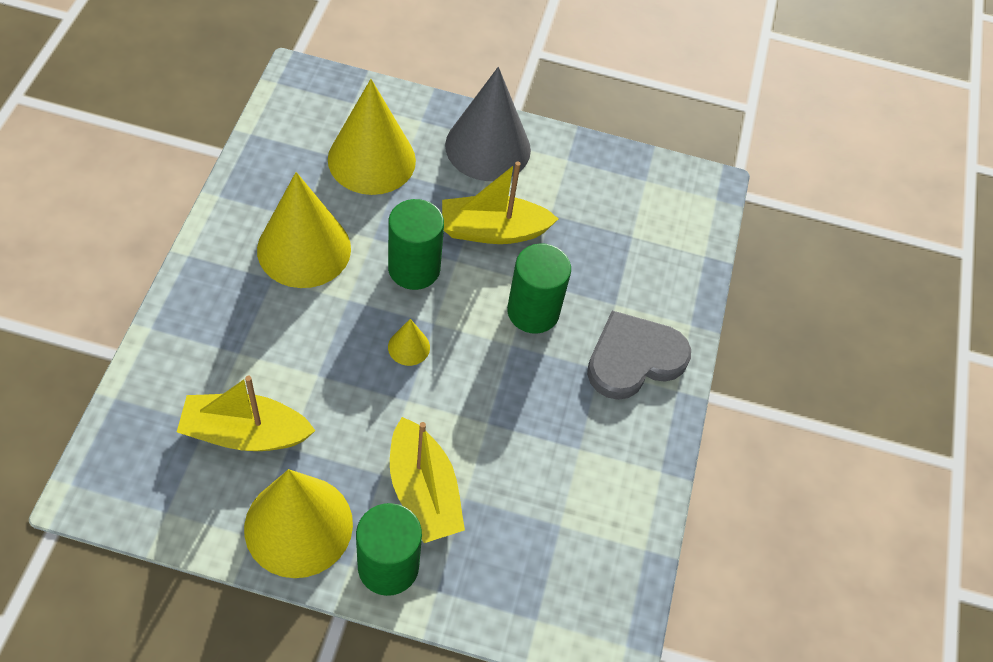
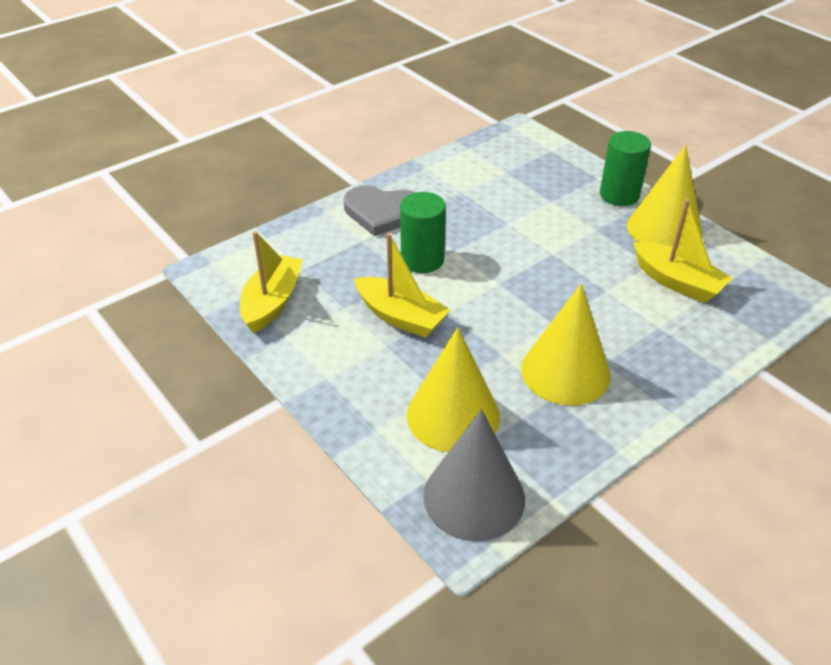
camera: 135 degrees left, 15 degrees down
(409, 347) = (528, 278): yellow cone -> none
(414, 268) = (485, 320): green cylinder -> none
(423, 491) = (575, 213): yellow boat -> yellow boat (272, 302)
(488, 147) = (340, 377): grey cone -> grey cone (474, 497)

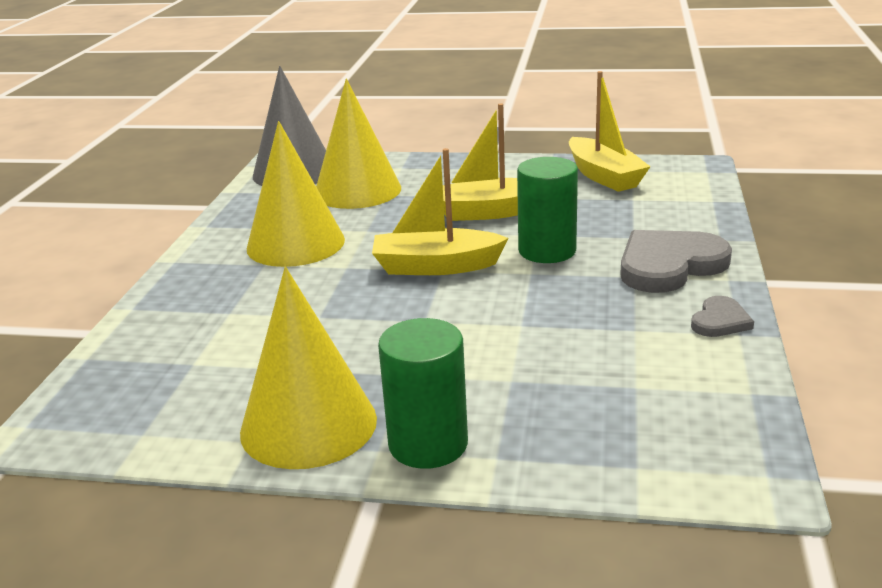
camera: 140 degrees right, 15 degrees down
(421, 175) = (720, 321): none -> grey heart
(677, 282) = (238, 364): yellow boat -> yellow boat (436, 266)

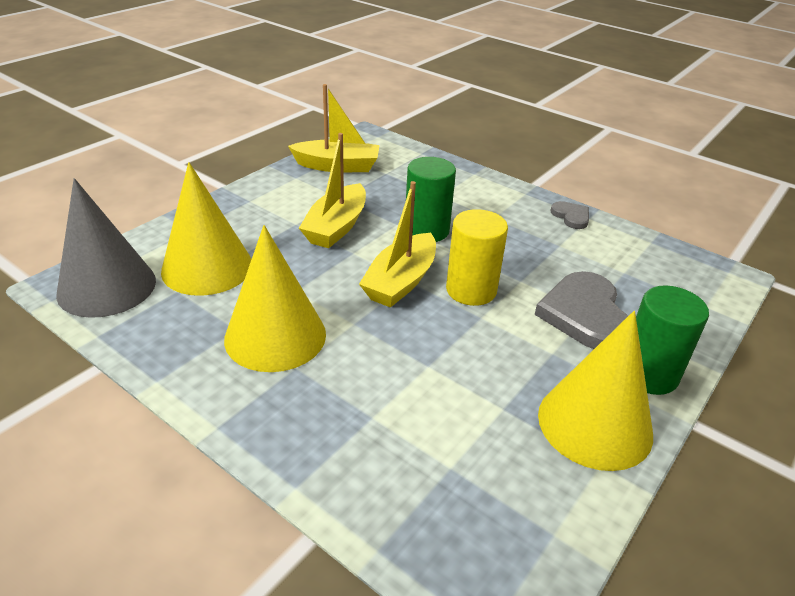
camera: 65 degrees left, 10 degrees up
(465, 303) = (471, 290): none -> yellow cylinder
(669, 265) = (491, 201): grey heart -> grey heart (584, 314)

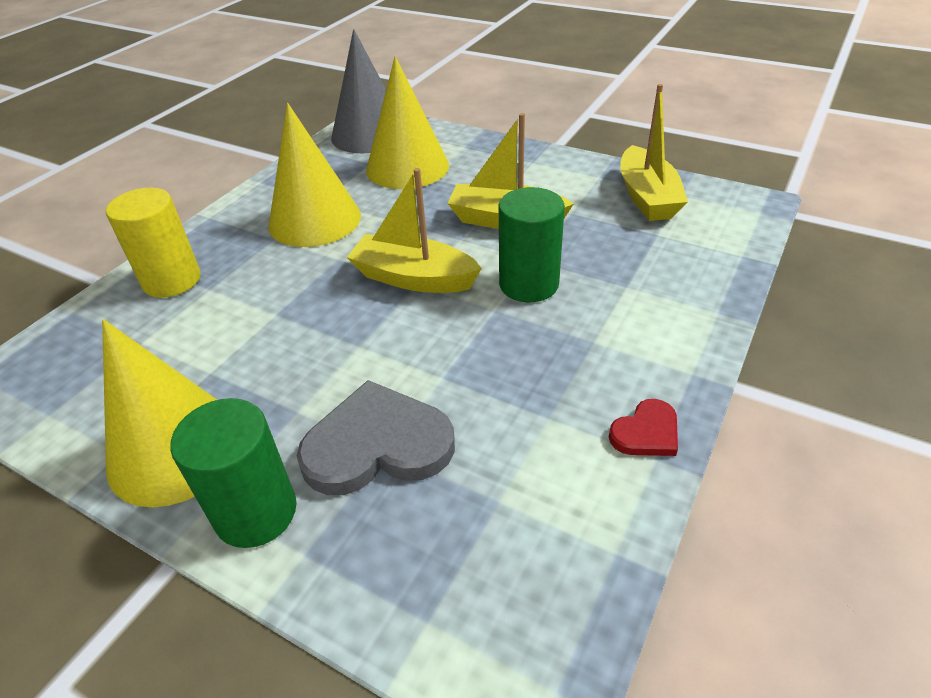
camera: 85 degrees right, 5 degrees up
(471, 290) = (410, 333): yellow cylinder -> yellow cylinder (172, 280)
(571, 216) = (646, 432): grey heart -> red heart

